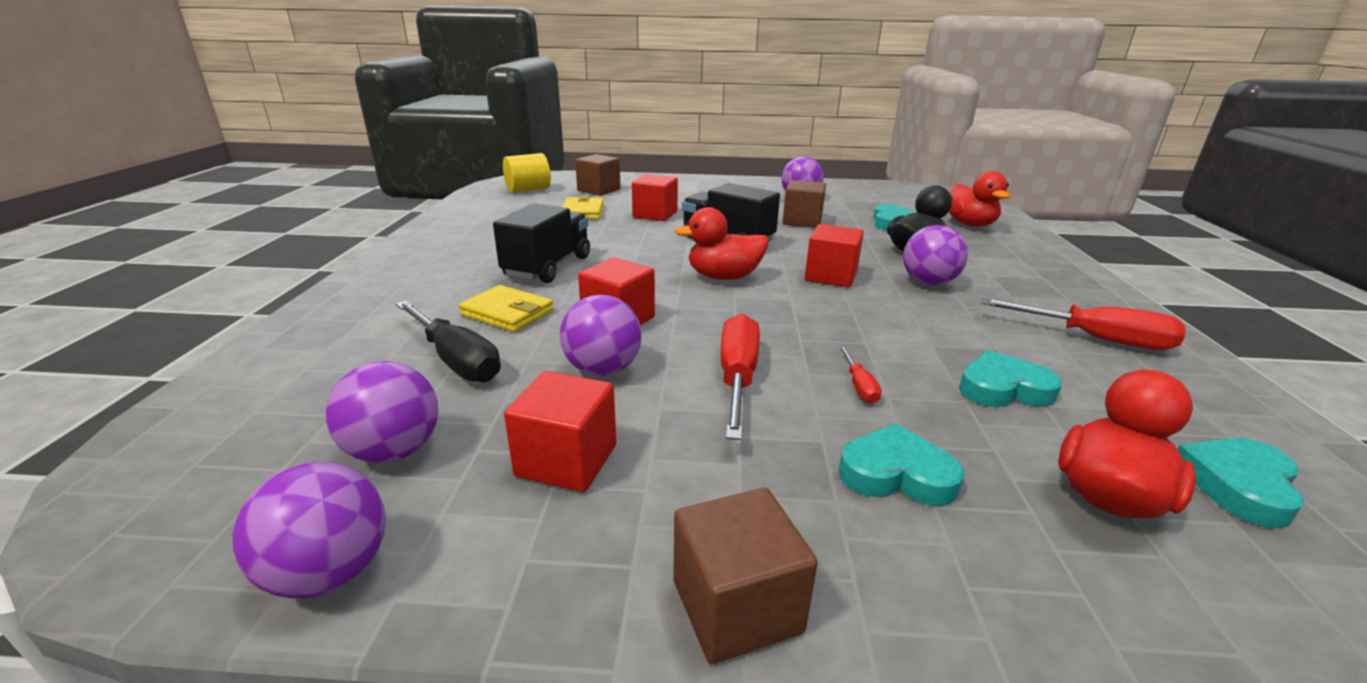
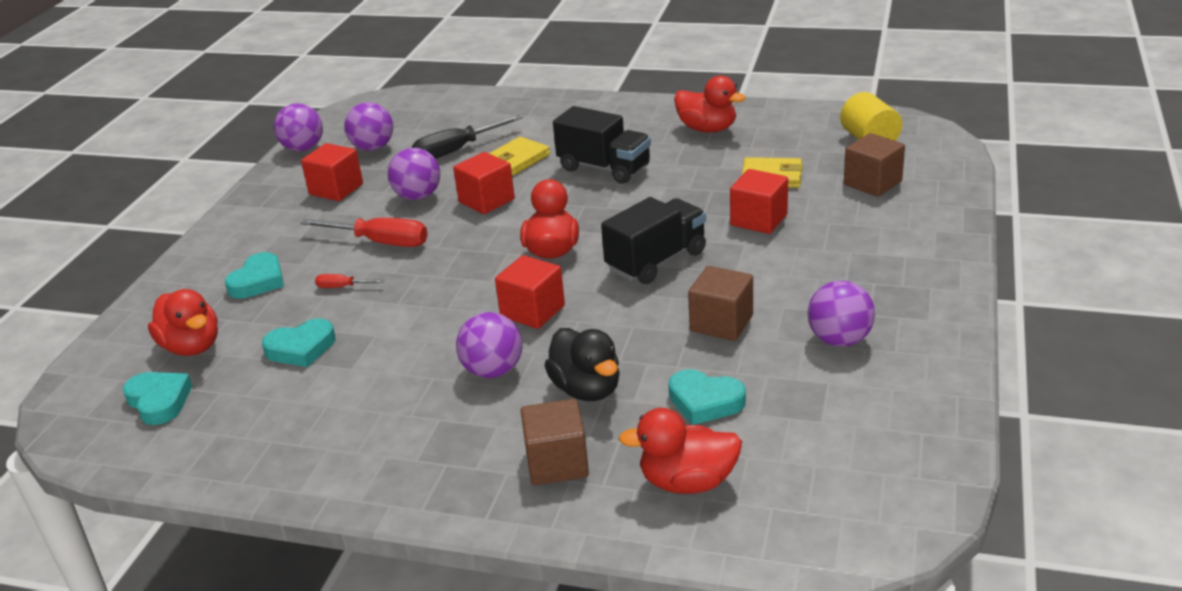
camera: 105 degrees right, 5 degrees up
(476, 232) = (707, 129): none -> red duck
(736, 606) = (222, 227): brown cube -> brown cube (557, 463)
(1003, 388) = (301, 348): turquoise heart -> turquoise heart turned 60 degrees clockwise
(1095, 339) = (333, 434): red screwdriver -> none

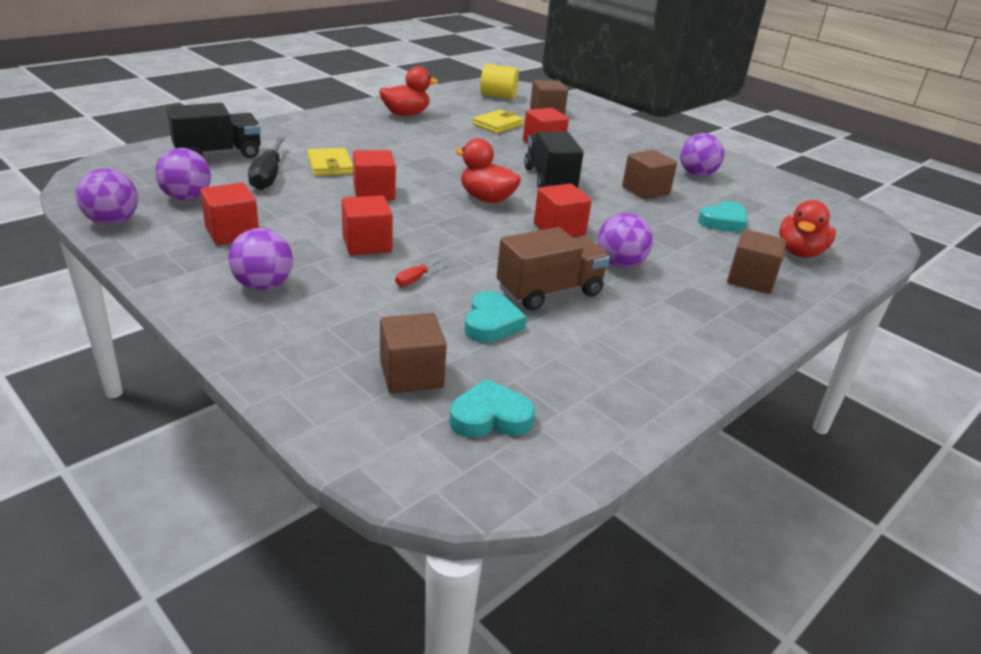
camera: 65 degrees left, 0 degrees up
(192, 347) = (411, 374): red duck -> brown cube
(258, 281) = (340, 311): turquoise heart -> none
(380, 242) = (367, 244): red screwdriver -> red cube
(388, 354) = (549, 292): none -> brown truck
(418, 196) = (316, 210): purple ball -> purple ball (263, 286)
(586, 389) = (676, 245): black duck -> none
(604, 168) = (400, 150): black truck -> black truck (218, 154)

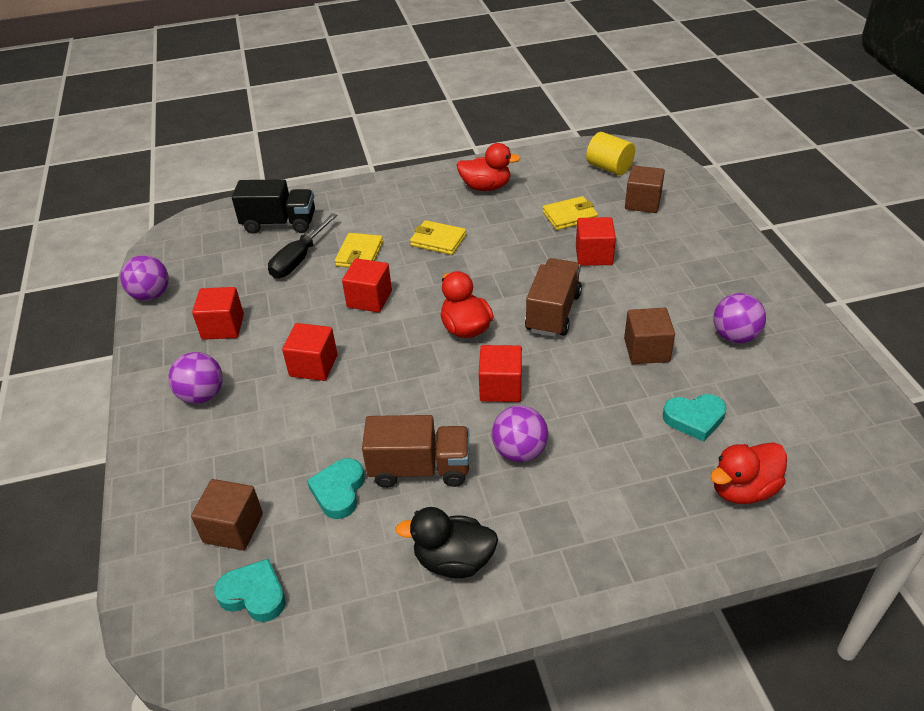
camera: 35 degrees right, 10 degrees up
(187, 198) = (219, 276): purple ball -> none
(398, 149) = (438, 240): none -> yellow wallet
(416, 279) = (320, 419): red screwdriver -> none
(491, 323) = (339, 491): turquoise heart -> turquoise heart turned 150 degrees clockwise
(549, 180) = (553, 312): black truck -> brown truck
(647, 343) = (453, 561): none -> black duck
(750, 279) = (641, 512): brown cube -> none

